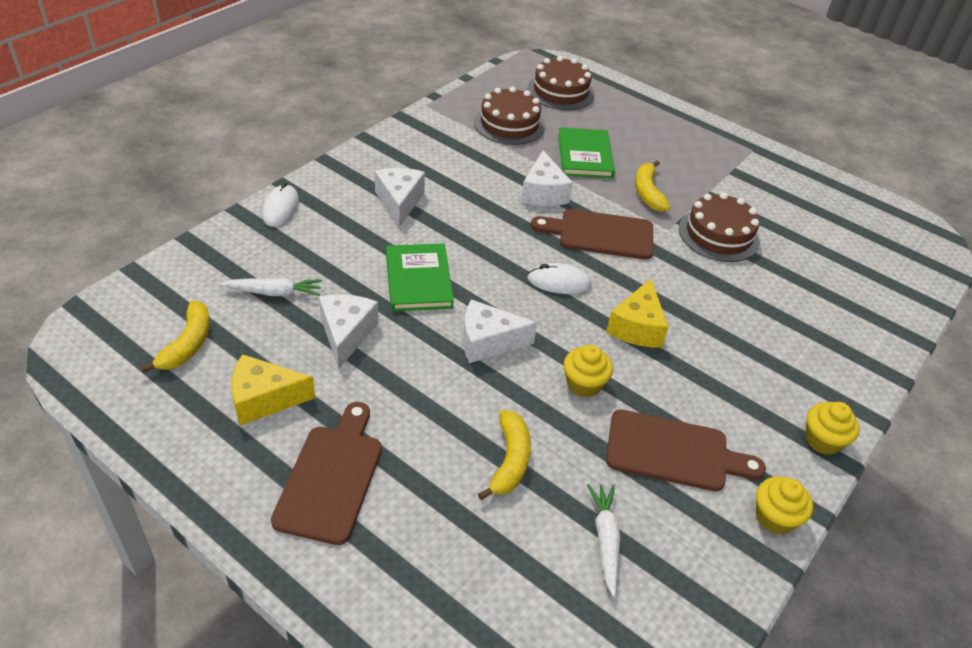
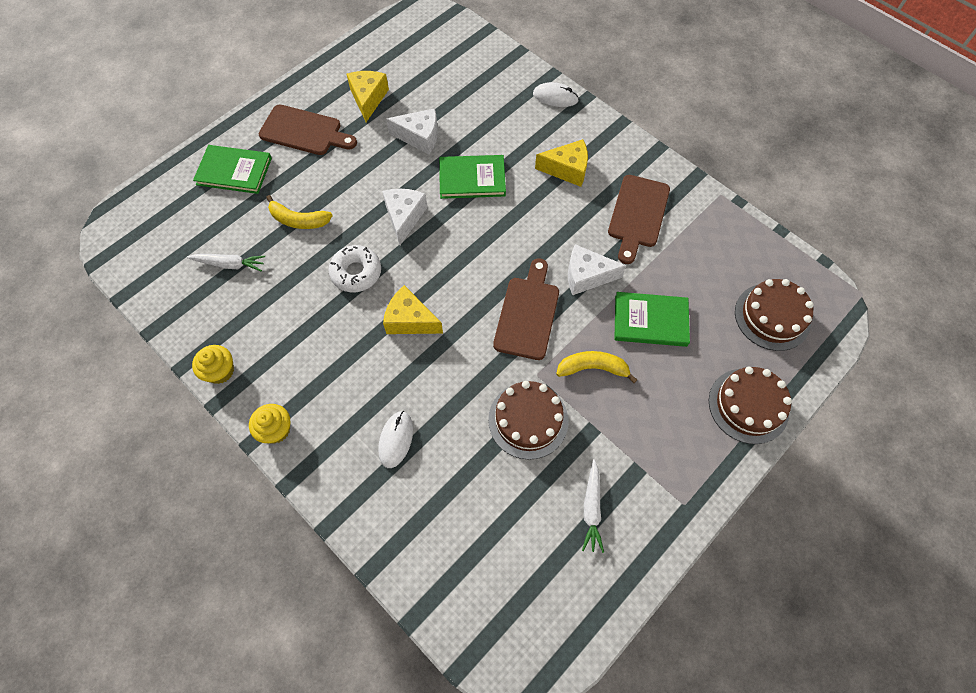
camera: 100 degrees right, 20 degrees up
(187, 344) = (418, 61): yellow banana -> none
(274, 292) = (462, 98): white carrot -> white carrot (591, 508)
(399, 202) = (567, 169): white cheese -> yellow cheese
(421, 570) = (234, 171): none -> green book
(509, 124) = (698, 260): brown cake -> brown cake (748, 405)
(558, 282) = (466, 271): white mouse -> white mouse (396, 440)
(584, 384) = (356, 272): yellow cupcake -> white donut
(673, 452) = (286, 319): brown cutting board -> brown cutting board (637, 215)

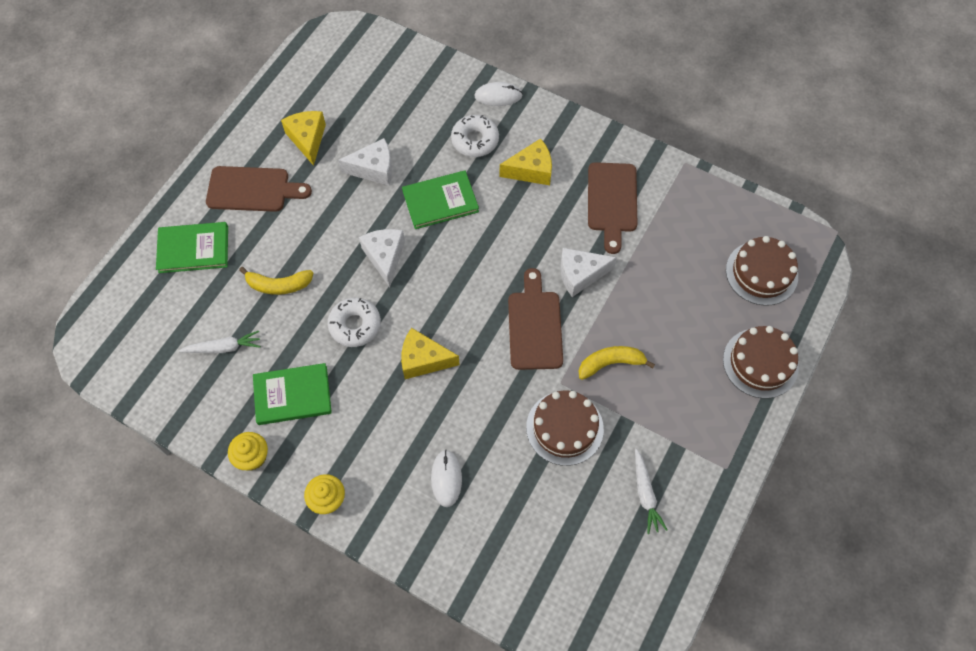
camera: 15 degrees left, 0 degrees up
(521, 131) = (475, 140): none -> white donut
(650, 321) = (652, 304): green book -> green book (292, 395)

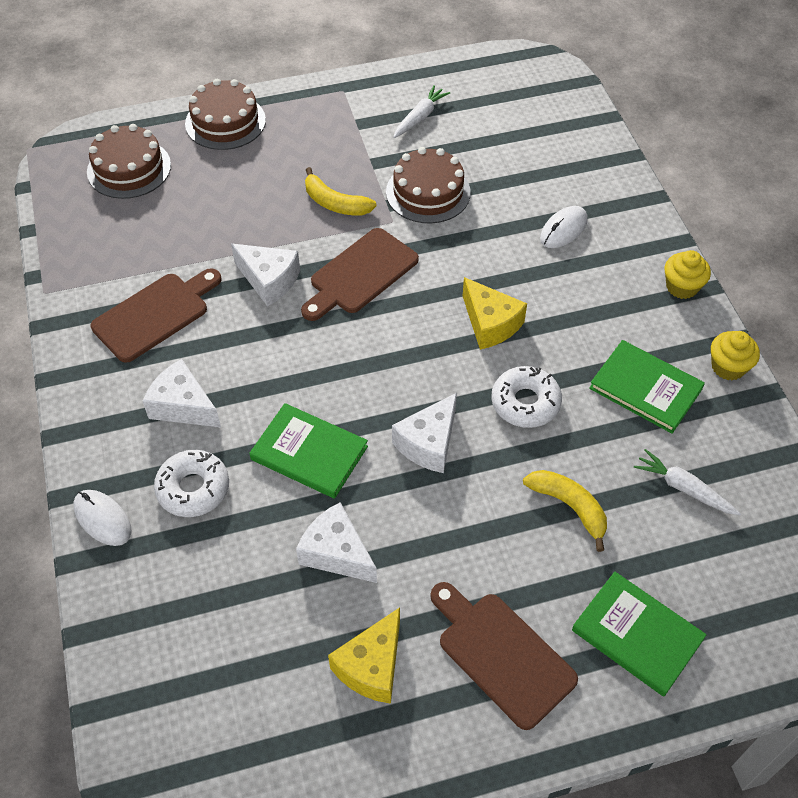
camera: 135 degrees left, 10 degrees down
(531, 170) = (183, 406): yellow cheese -> white cheese

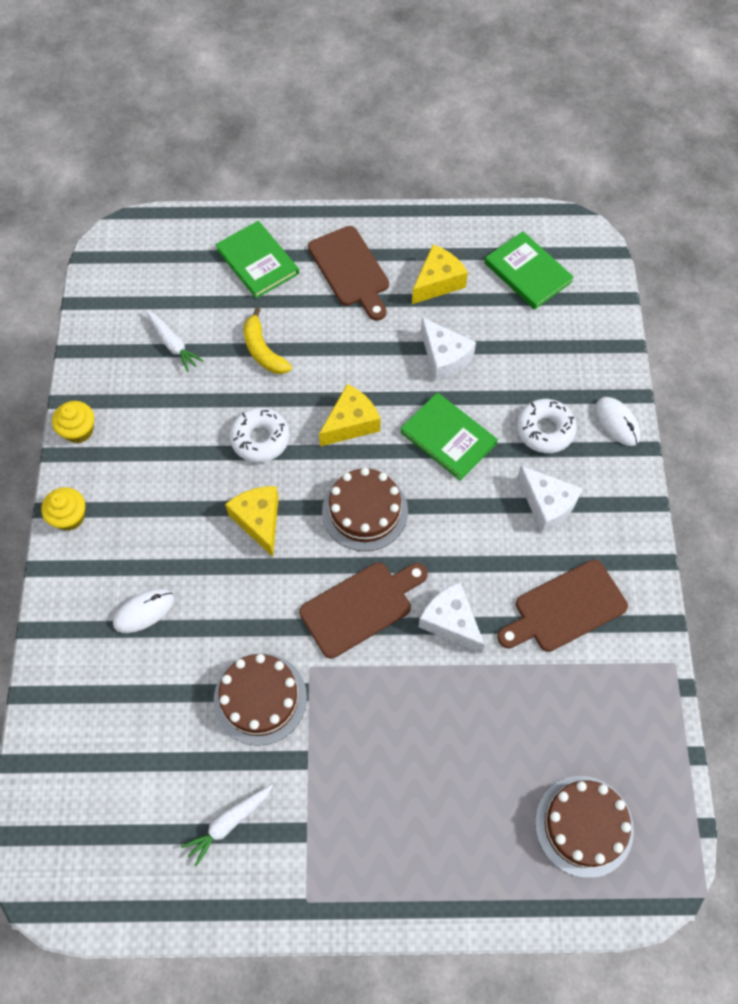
camera: 165 degrees left, 10 degrees up
(225, 122) = (462, 880): brown cake -> brown cake (365, 511)
(335, 203) = (362, 708): yellow banana -> none
(428, 443) = (351, 423): white cheese -> yellow cheese
(645, 388) = (157, 428): green book -> green book (527, 272)

